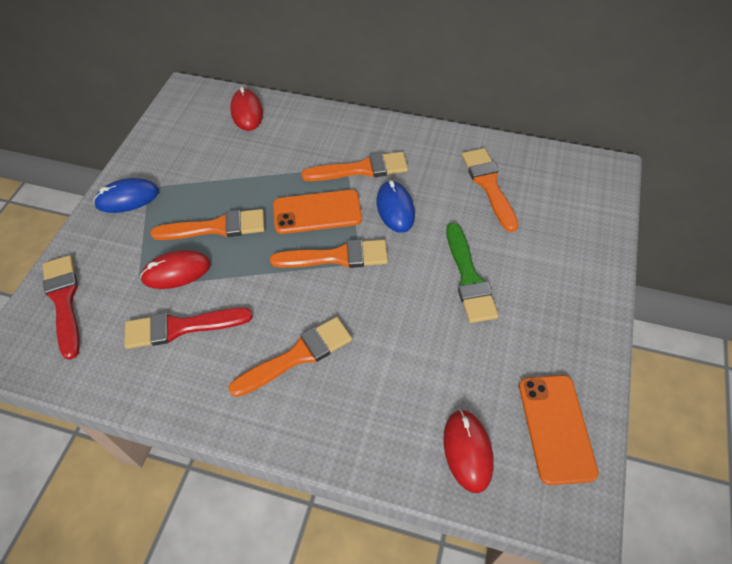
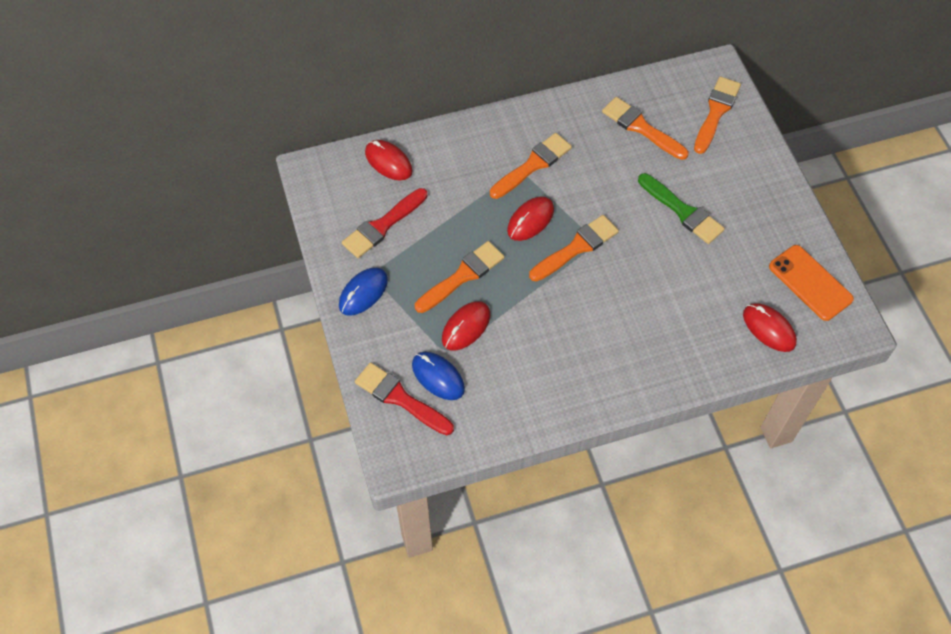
camera: 35 degrees left, 5 degrees up
(181, 327) = (510, 364): red brush -> red brush (382, 226)
(297, 356) = (612, 334): orange brush -> orange brush (716, 112)
(317, 212) = (530, 220): orange phone -> red mouse
(395, 208) = (587, 185): blue mouse -> blue mouse (438, 377)

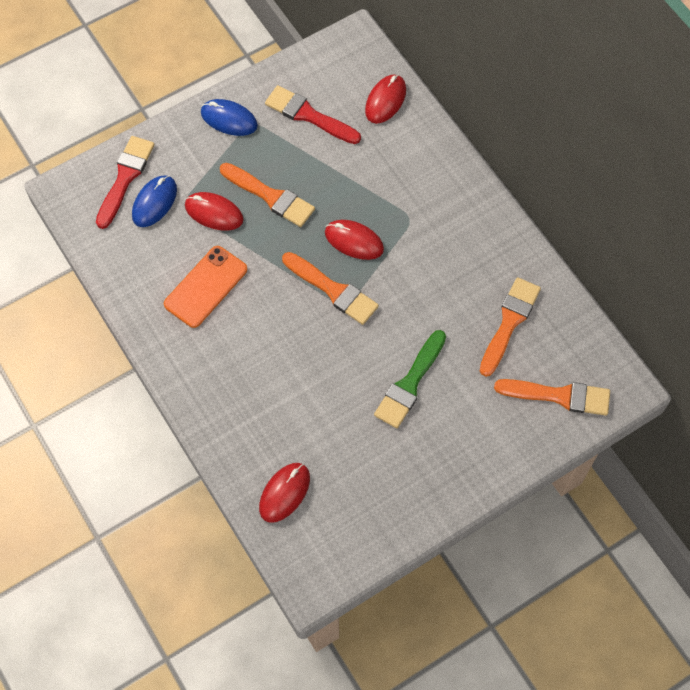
camera: 75 degrees right, 5 degrees up
(533, 165) = (424, 228): orange brush -> none
(810, 283) = (354, 528): orange phone -> orange phone (205, 287)

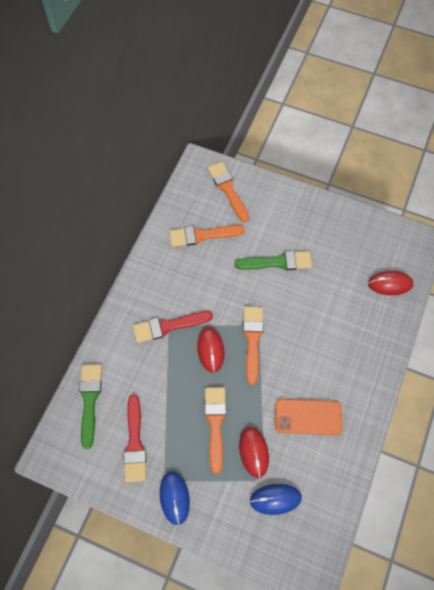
camera: 125 degrees left, 0 degrees up
(125, 178) = (272, 536): red brush -> red brush (168, 326)
(385, 100) = (90, 400): red mouse -> green brush

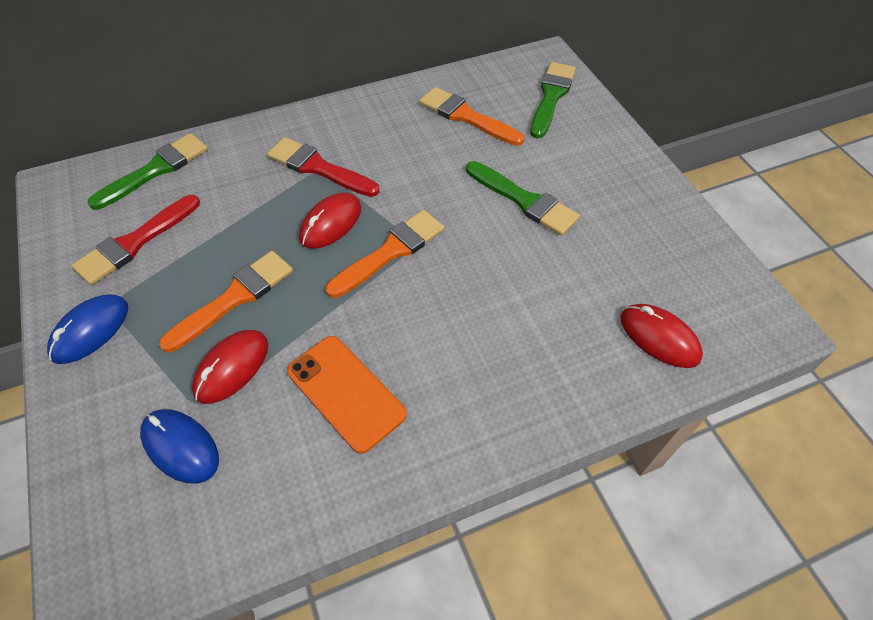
camera: 45 degrees right, 10 degrees down
(227, 189) = (551, 97): orange brush -> green brush

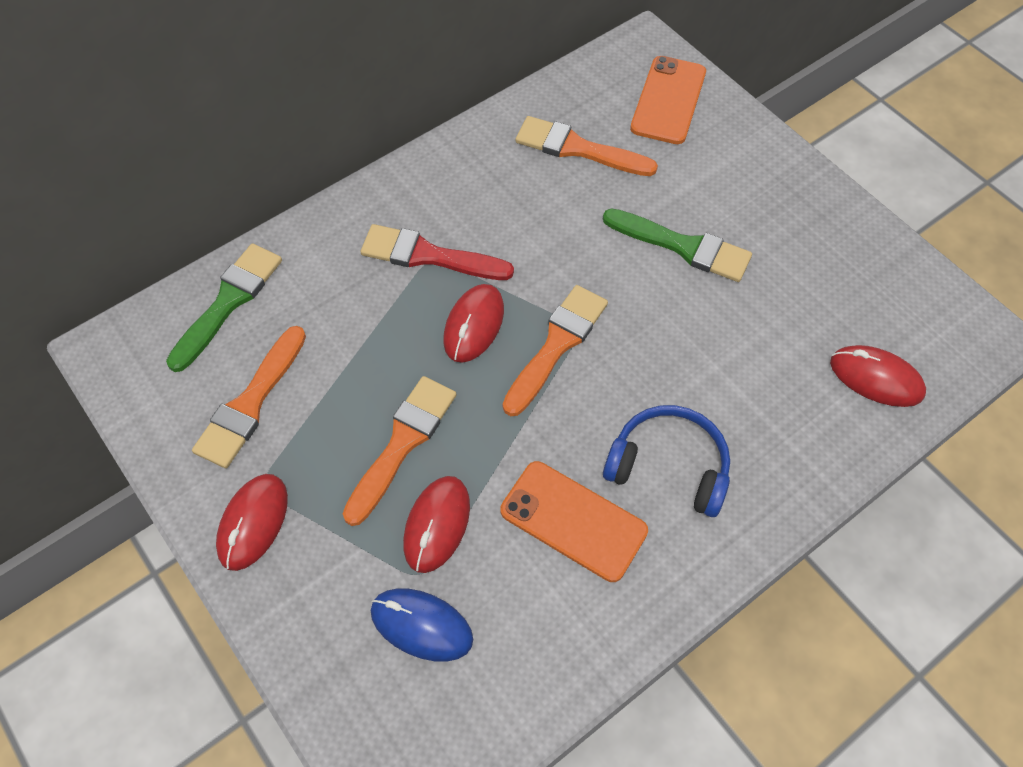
camera: 15 degrees left, 5 degrees up
(90, 331) = (253, 523): blue mouse -> red mouse
(135, 243) = (250, 403): red brush -> orange brush
(446, 367) = (669, 466): none -> blue headphones
(551, 97) = (668, 100): green brush -> orange phone

